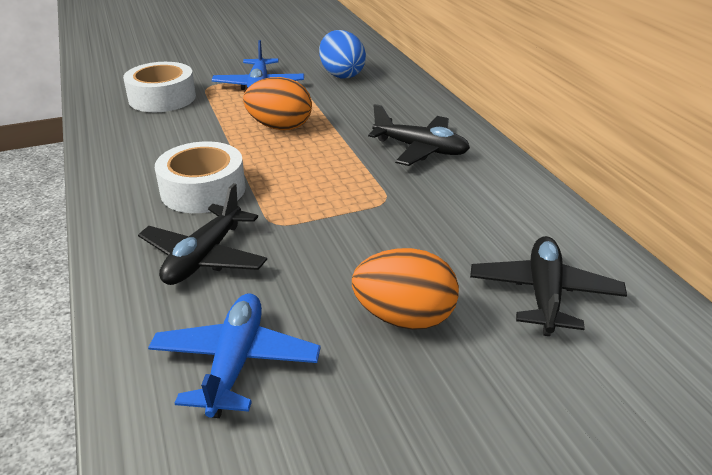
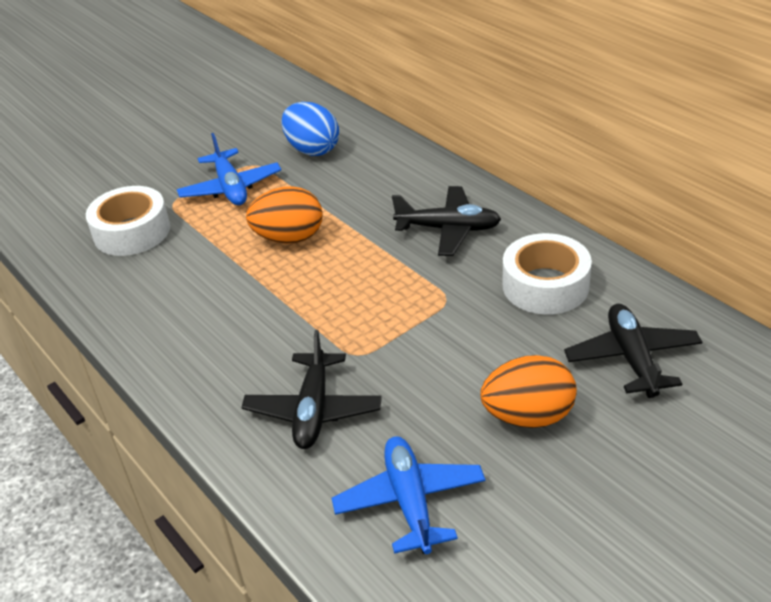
camera: 15 degrees left, 5 degrees up
(203, 190) = (261, 337): white tape -> white tape (545, 285)

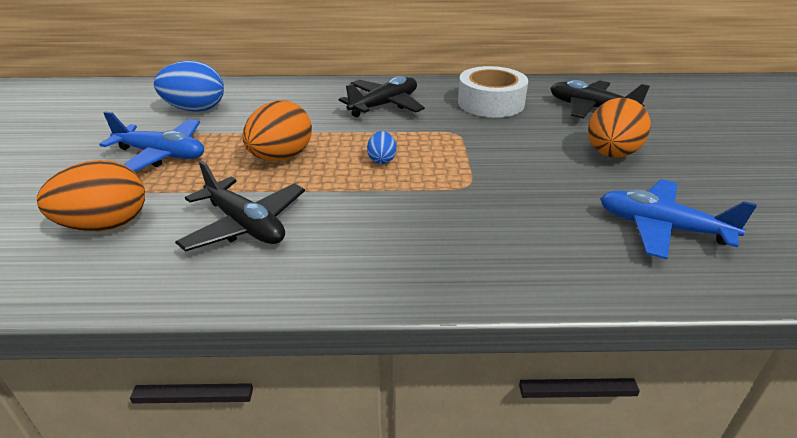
camera: 55 degrees left, 5 degrees down
(132, 232) = (106, 225): white tape -> orange egg
(313, 410) = (510, 228): black plane -> black plane (245, 225)
(345, 287) = (382, 160): none -> blue egg

